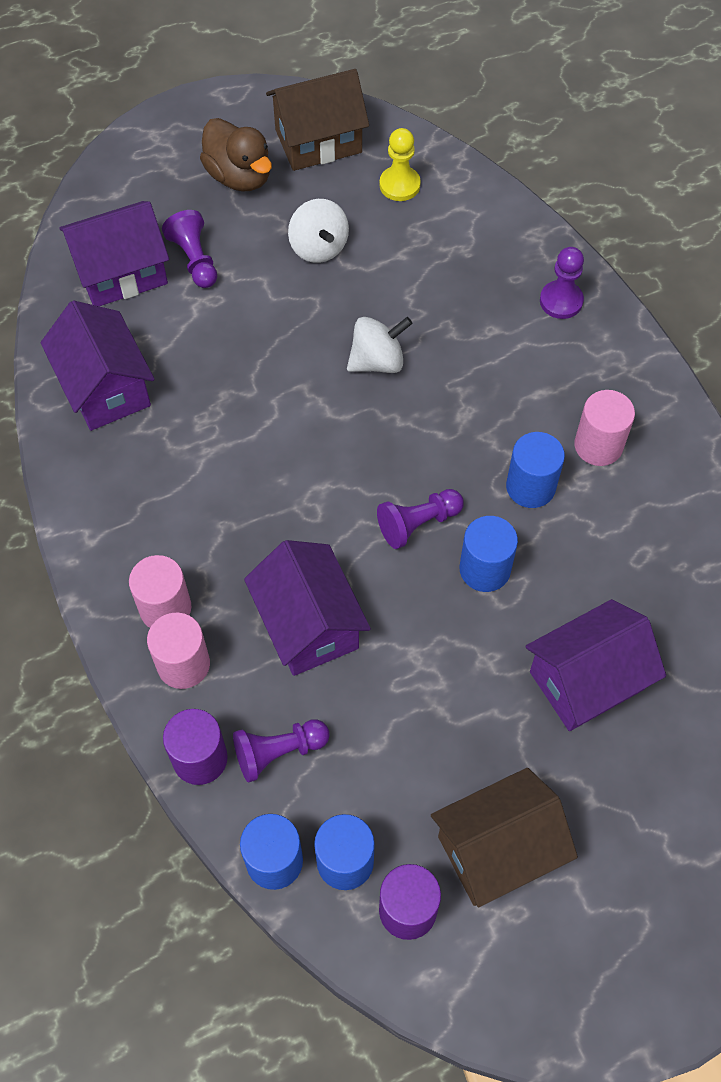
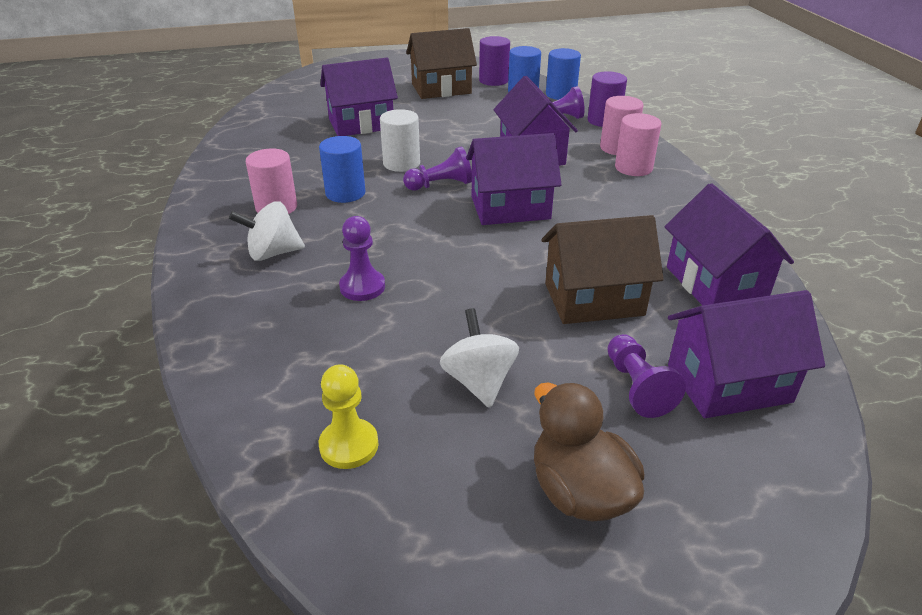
camera: 170 degrees left, 25 degrees down
(318, 141) = (449, 535): brown house -> brown house (594, 299)
(323, 486) = (510, 208): none -> purple house
(377, 361) = (441, 275): white spinning top -> white spinning top (273, 253)
(485, 569) = (401, 163): blue cylinder -> white cylinder
(561, 301) = (232, 299): purple pawn -> purple pawn (362, 287)

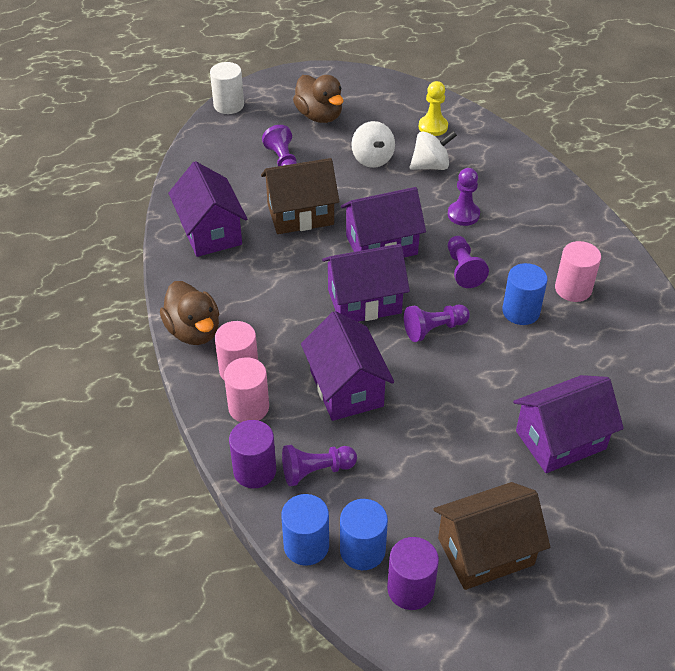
camera: 175 degrees right, 10 degrees up
(273, 253) = (544, 239): white spinning top -> white spinning top (431, 166)
(389, 229) = (463, 269): none -> purple pawn
(401, 163) = (483, 361): white cylinder -> white cylinder (228, 105)
(690, 194) = (194, 331): none -> brown duck
(729, 383) = (230, 166): purple house -> purple house (381, 245)

